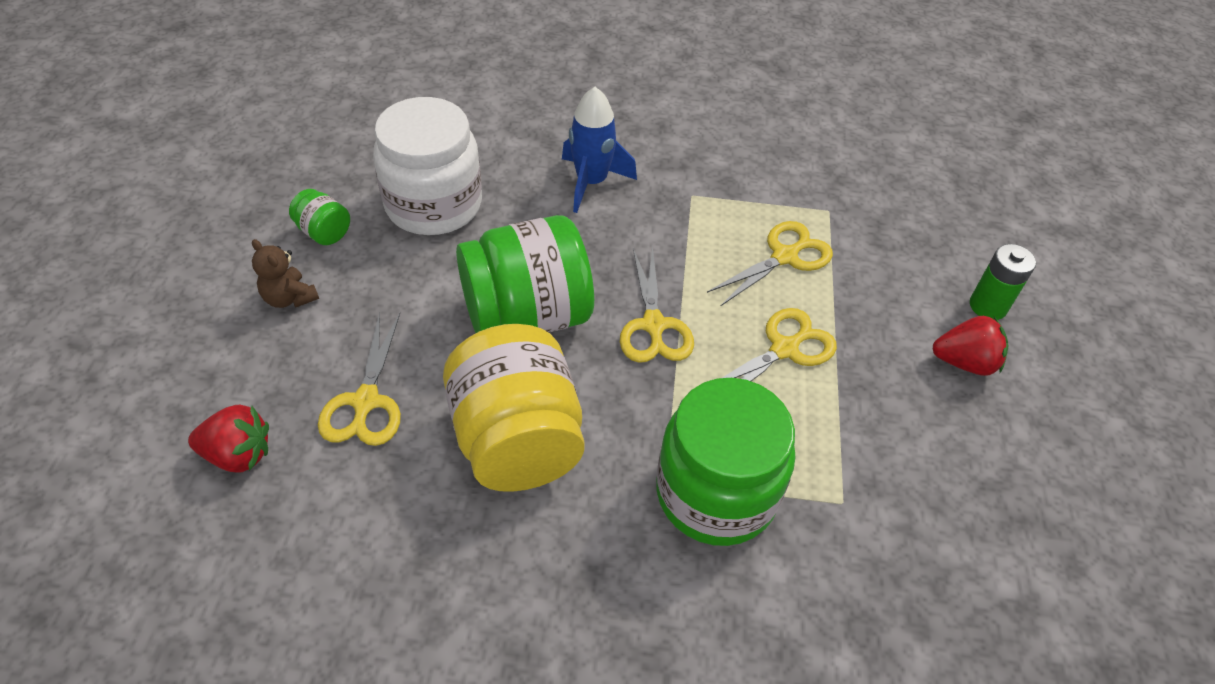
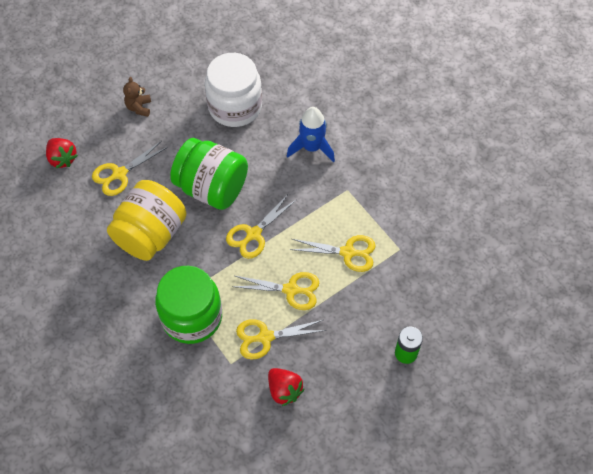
camera: 50 degrees right, 10 degrees up
(324, 232) = (181, 86): green jar -> none
(835, 430) = (265, 337): none -> yellow scissors
(964, 362) = (357, 363): red strawberry -> red strawberry (284, 390)

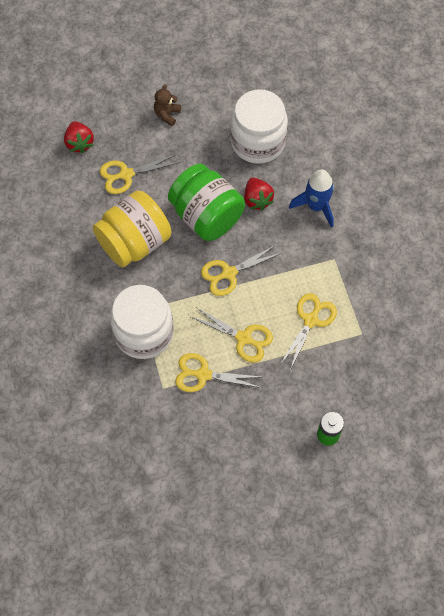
camera: 20 degrees right, 5 degrees up
(192, 317) = (143, 333): green jar -> white jar
(284, 390) = (202, 429): red strawberry -> red strawberry (257, 200)
(347, 252) = (310, 320): yellow scissors -> yellow scissors turned 90 degrees counterclockwise

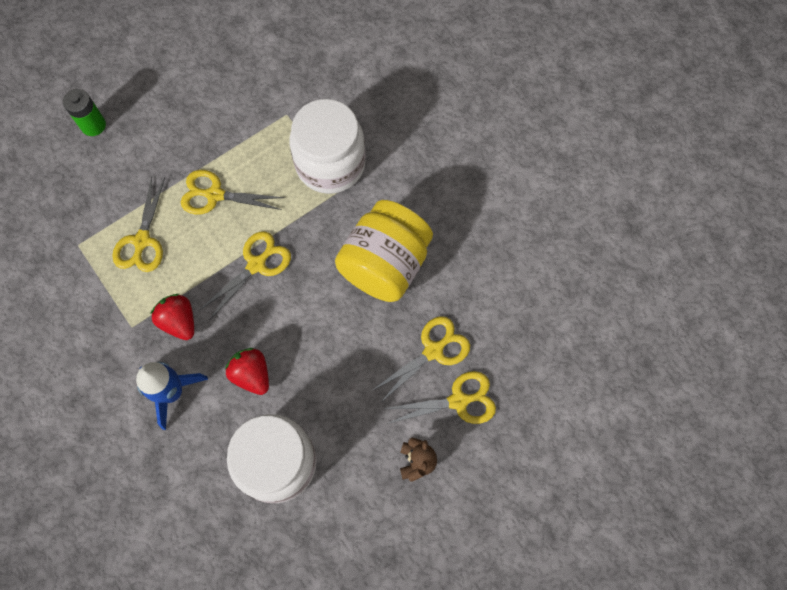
camera: 160 degrees right, 5 degrees up
(79, 143) = (514, 374): red strawberry -> red strawberry (179, 321)
(203, 375) = (247, 142): yellow scissors -> yellow scissors (458, 401)
(206, 216) = (309, 329): green jar -> none

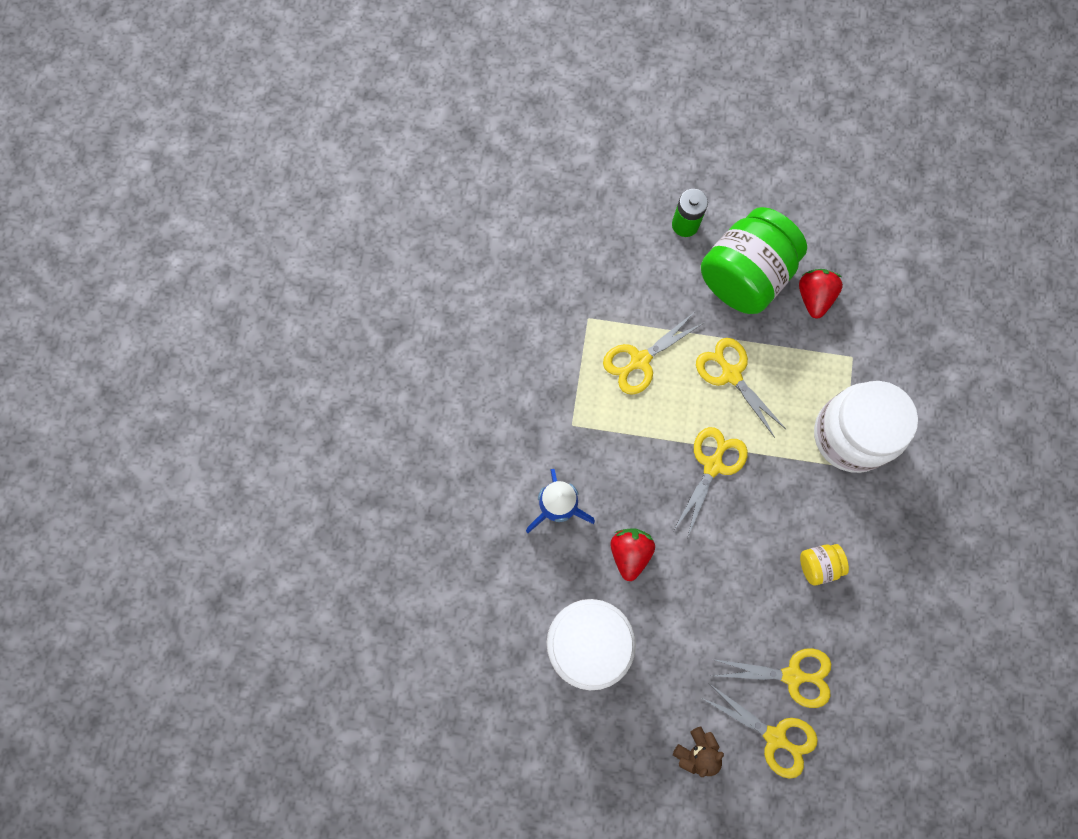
camera: 45 degrees right, 5 degrees up
(166, 124) = (744, 276): none -> green jar
(179, 321) = (612, 455): red strawberry -> red strawberry (814, 297)
(256, 265) = (712, 465): yellow scissors -> yellow scissors turned 60 degrees counterclockwise
(385, 264) = (818, 565): yellow jar -> yellow jar, size x0.43

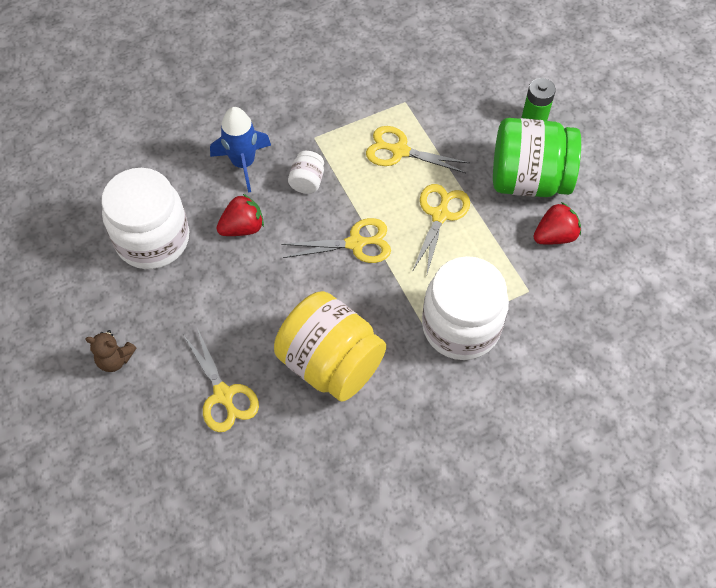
camera: 55 degrees right, 15 degrees down
(617, 463) = (307, 181): none -> white jar
(775, 737) = (163, 410): yellow scissors -> none
(818, 565) = (331, 363): yellow jar -> yellow jar, size x2.30

